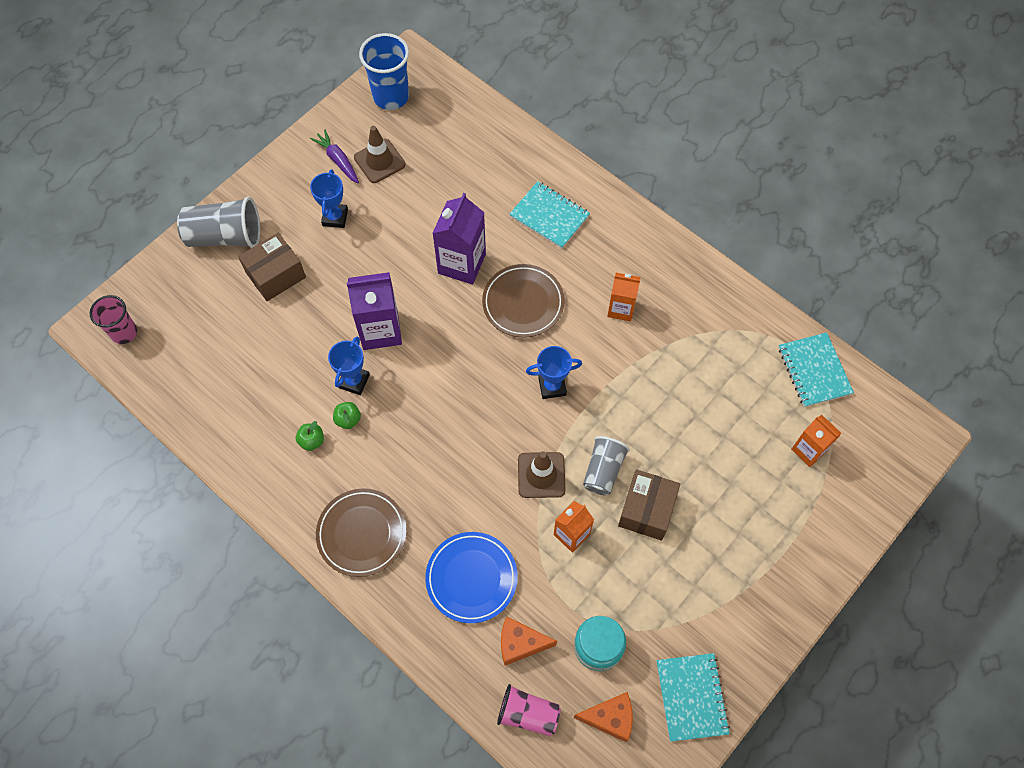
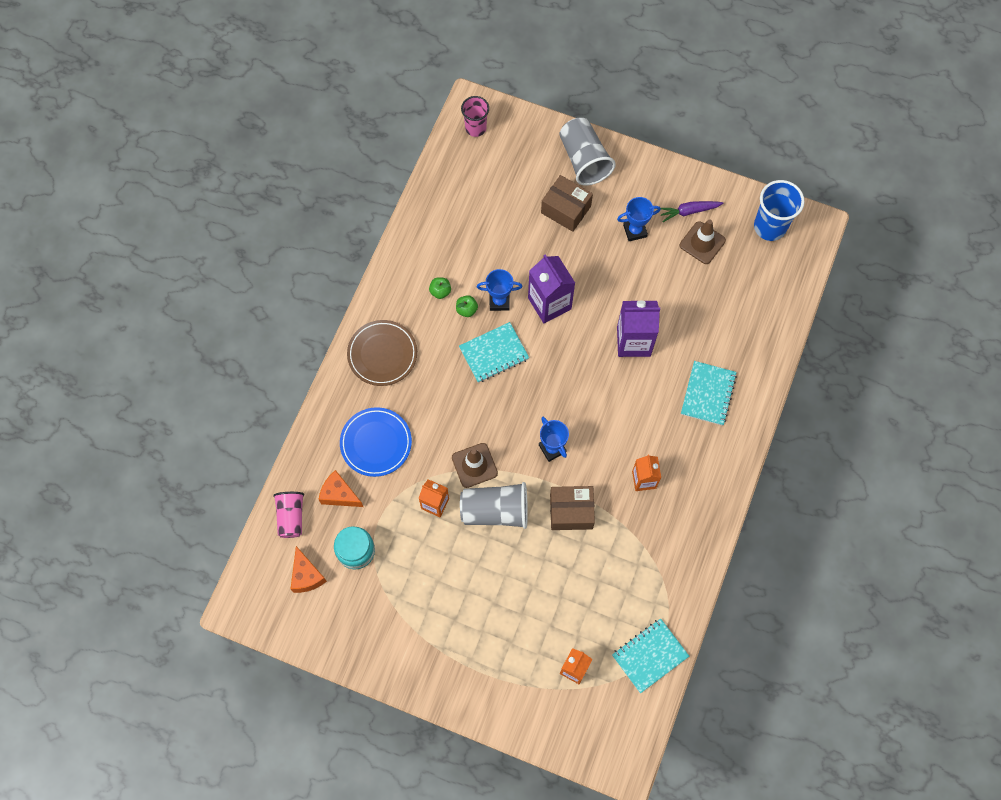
camera: 70 degrees right, 5 degrees up
(338, 160) = (689, 211): purple carrot -> purple carrot turned 135 degrees counterclockwise
(520, 644) = (339, 494): orange cheese -> orange cheese turned 45 degrees counterclockwise
(523, 303) = (617, 401): brown plate -> none
(603, 471) = (495, 511): grey cup -> grey cup, size x1.51
(646, 510) = (475, 554): brown box -> brown box (571, 511)
(691, 697) = (341, 630): turquoise notebook -> turquoise notebook (494, 353)

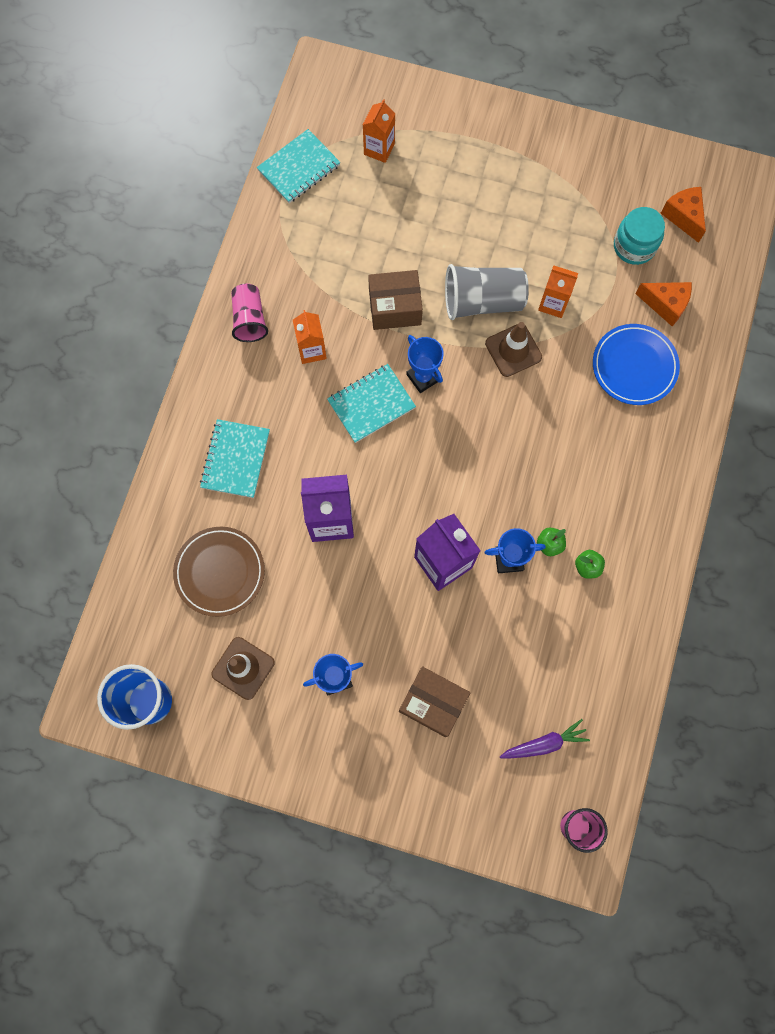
camera: 175 degrees right, 5 degrees up
(291, 517) = (715, 276): pink cup -> pink cup (250, 319)
(382, 354) = (647, 476): brown plate -> brown plate (220, 572)
(494, 353) = (507, 489): turquoise notebook -> turquoise notebook (371, 404)
(584, 160) = (413, 786): grey cup -> none
(689, 211) = (262, 715): purple carrot -> purple carrot (544, 743)

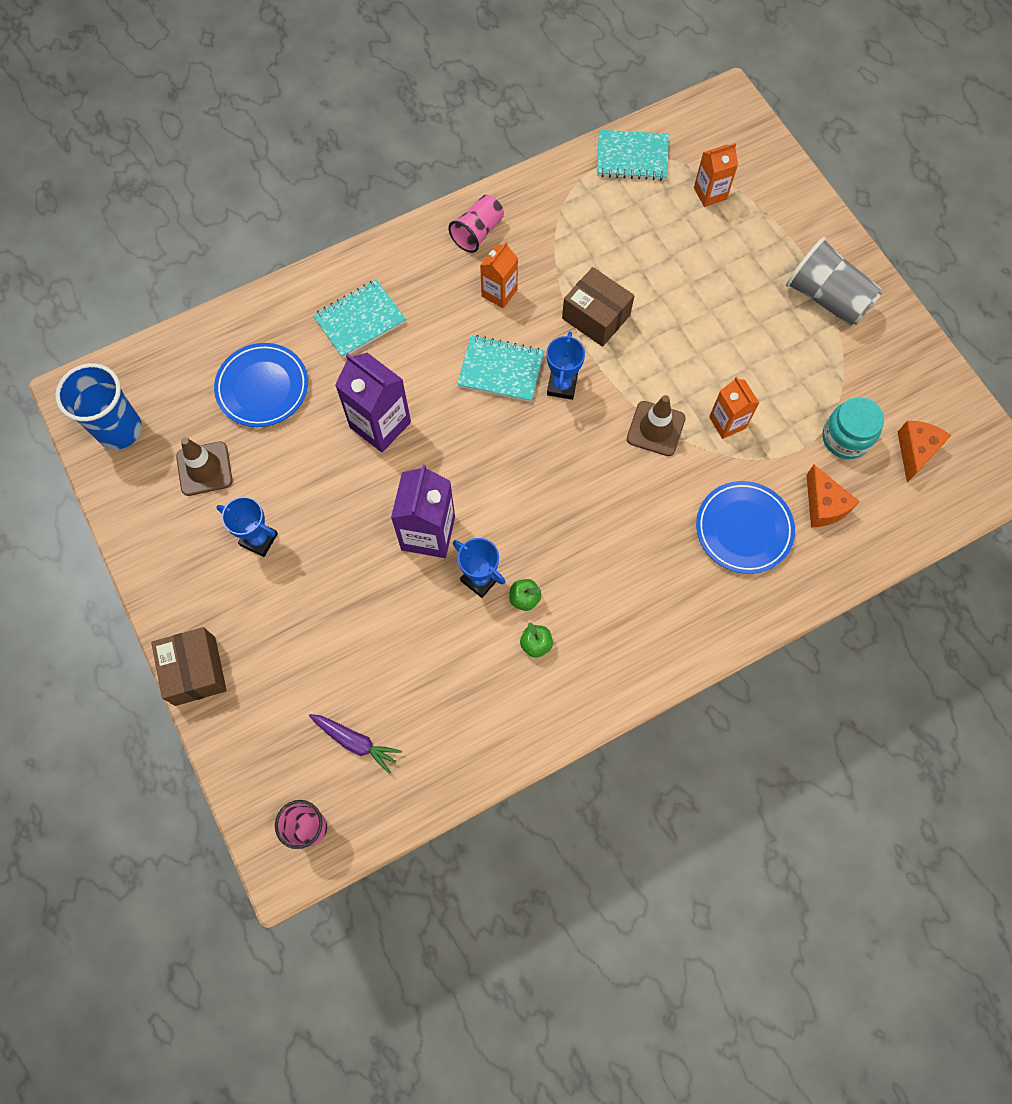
camera: 45 degrees right, 5 degrees down
(220, 572) = (262, 387): brown plate -> blue plate
(433, 703) = (307, 627): brown box -> brown box (195, 671)
(482, 301) = (670, 371): grey cup -> grey cup (826, 298)

